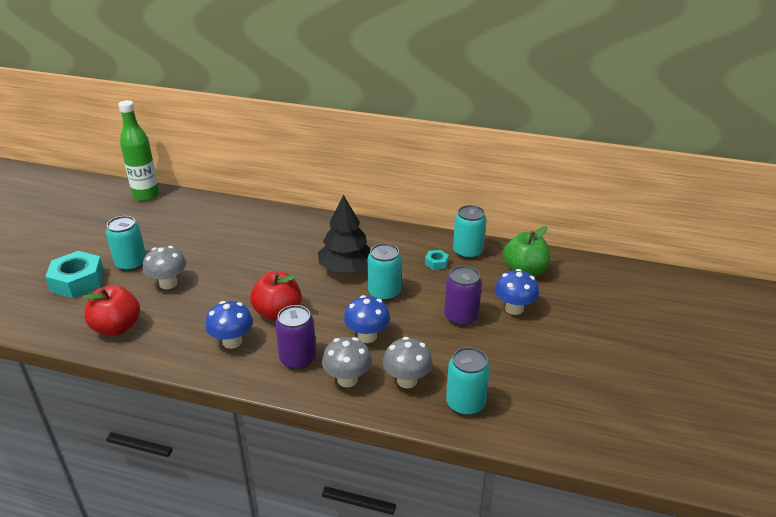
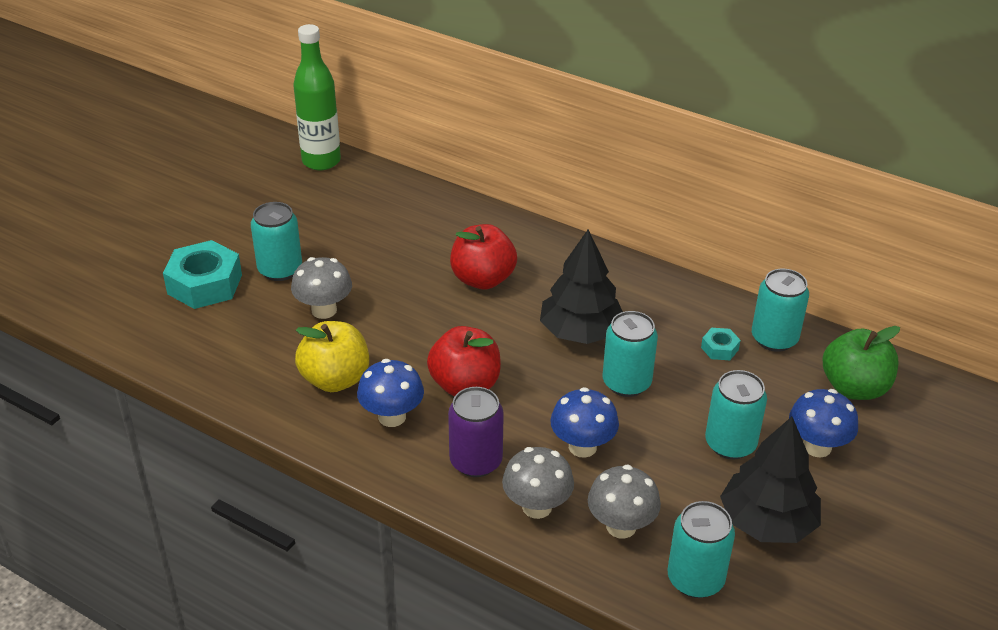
camera: 15 degrees right, 5 degrees up
(117, 327) = (244, 365): red apple -> red apple (483, 279)
(186, 325) = (335, 379): none -> yellow apple
(461, 317) = (730, 444): purple can -> turquoise can
(499, 359) = (767, 522): none -> black tree

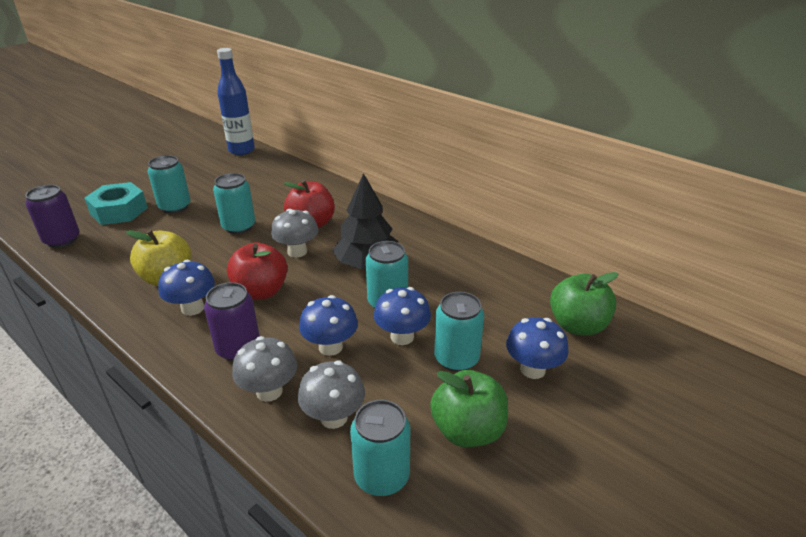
camera: 10 degrees right, 5 degrees down
(156, 338) = (62, 240): none -> purple can
(321, 161) = (241, 150): green bottle -> blue bottle
(324, 310) = (188, 233): grey mushroom -> grey mushroom (297, 252)
(660, 425) = (402, 337): none -> blue mushroom
(719, 348) = (472, 285): turquoise nut -> none
(767, 522) = (468, 430): black tree -> green apple
(774, 339) = (519, 282): turquoise can -> turquoise can (239, 227)

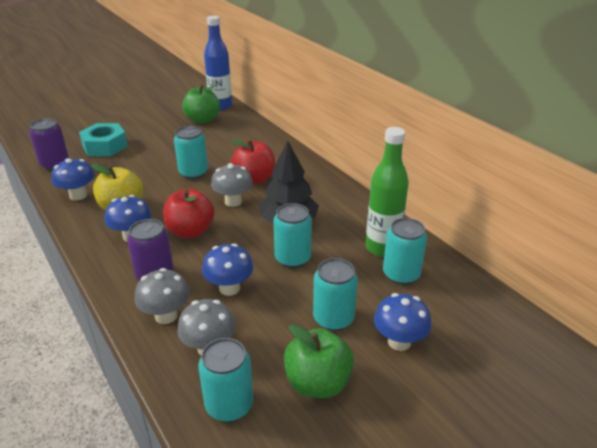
camera: 15 degrees right, 0 degrees up
(175, 207) = (149, 148): turquoise can -> turquoise can (401, 274)
(402, 337) = (293, 291): blue mushroom -> blue mushroom (78, 195)
(476, 276) = (382, 248): none -> green bottle
(577, 325) = (459, 310): green apple -> green apple (202, 120)

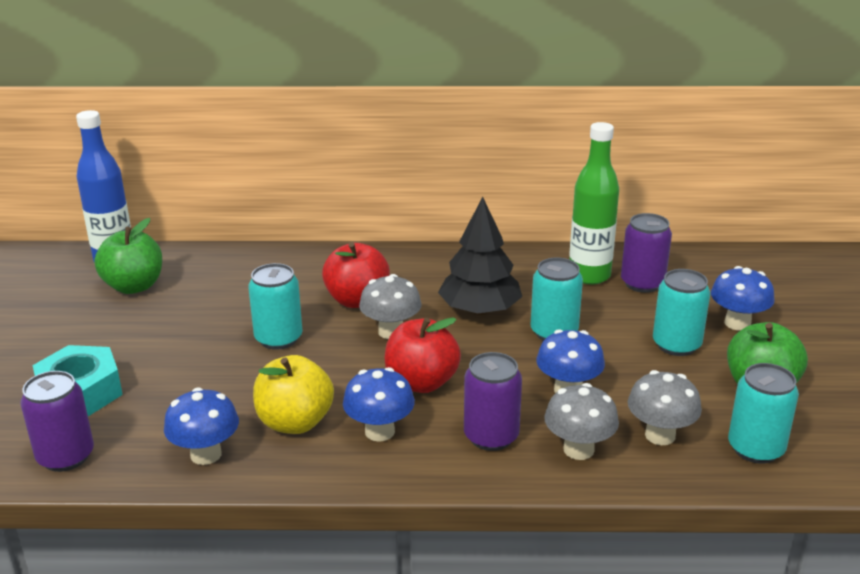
camera: 55 degrees left, 5 degrees down
(401, 274) = (642, 283): turquoise can -> purple can

